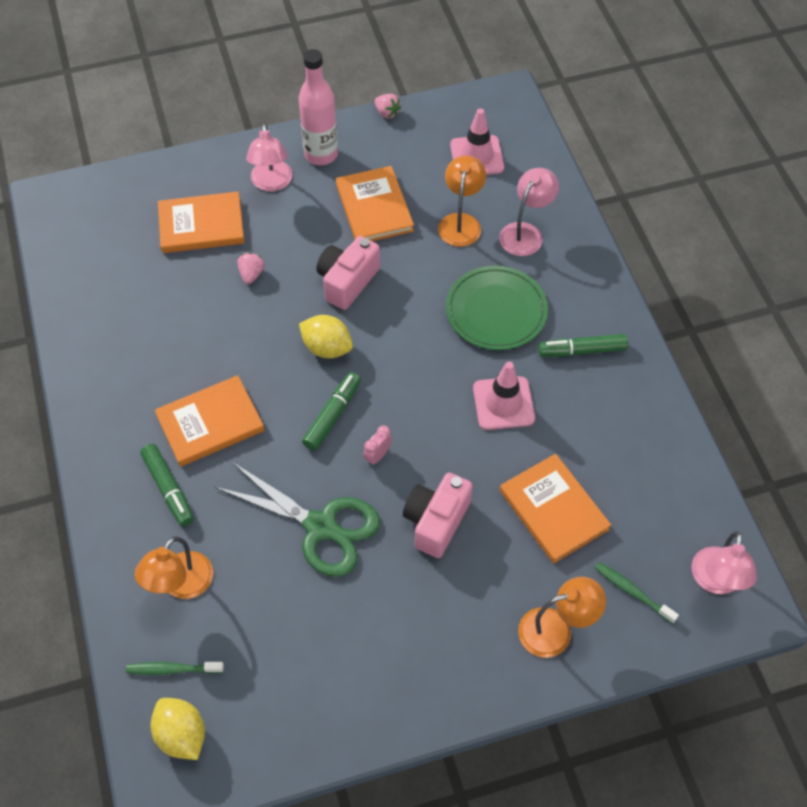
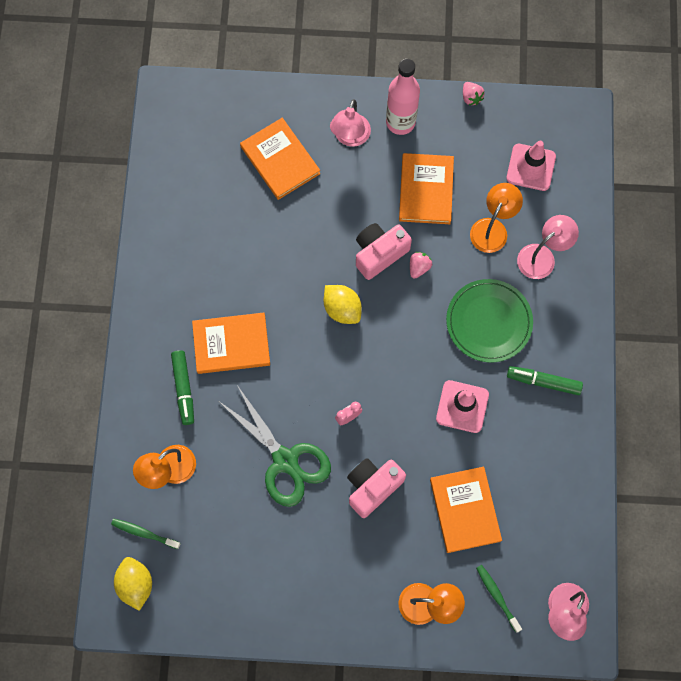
camera: 20 degrees right, 15 degrees up
(201, 225) = (280, 160): orange book -> orange book turned 45 degrees clockwise
(251, 274) = (305, 221): pink strawberry -> pink strawberry (419, 267)
(332, 415) = (326, 370): green marker -> none

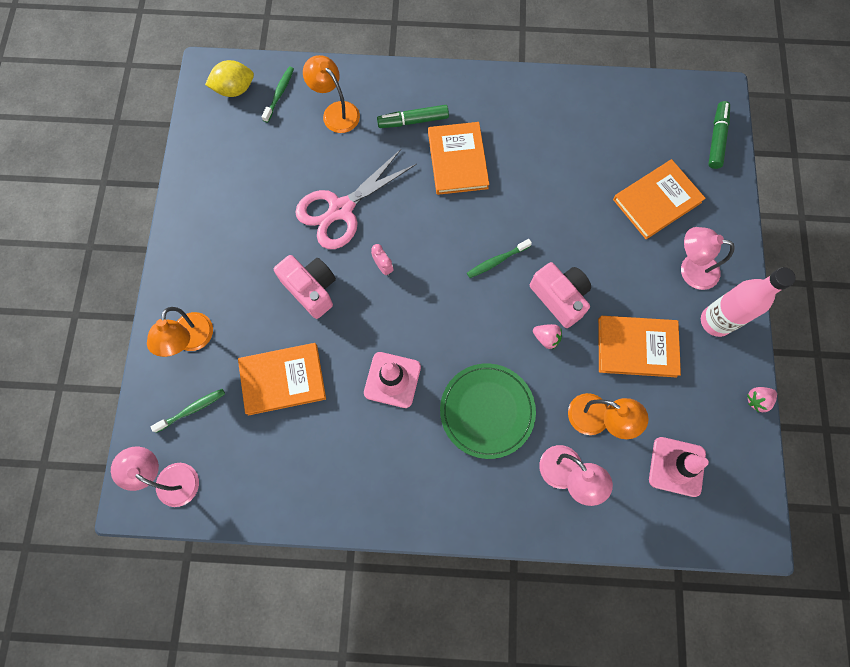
camera: 90 degrees right, 0 degrees up
(285, 460) = (341, 209): green scissors -> pink scissors
(342, 309) = (496, 261): yellow lemon -> green toothbrush
(543, 382) = (419, 469): green marker -> green marker (716, 138)

